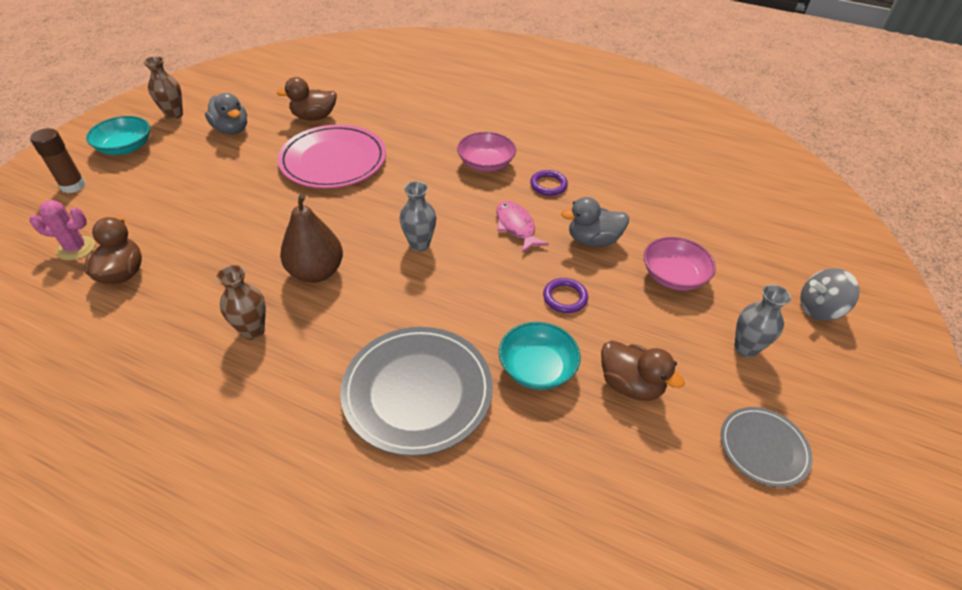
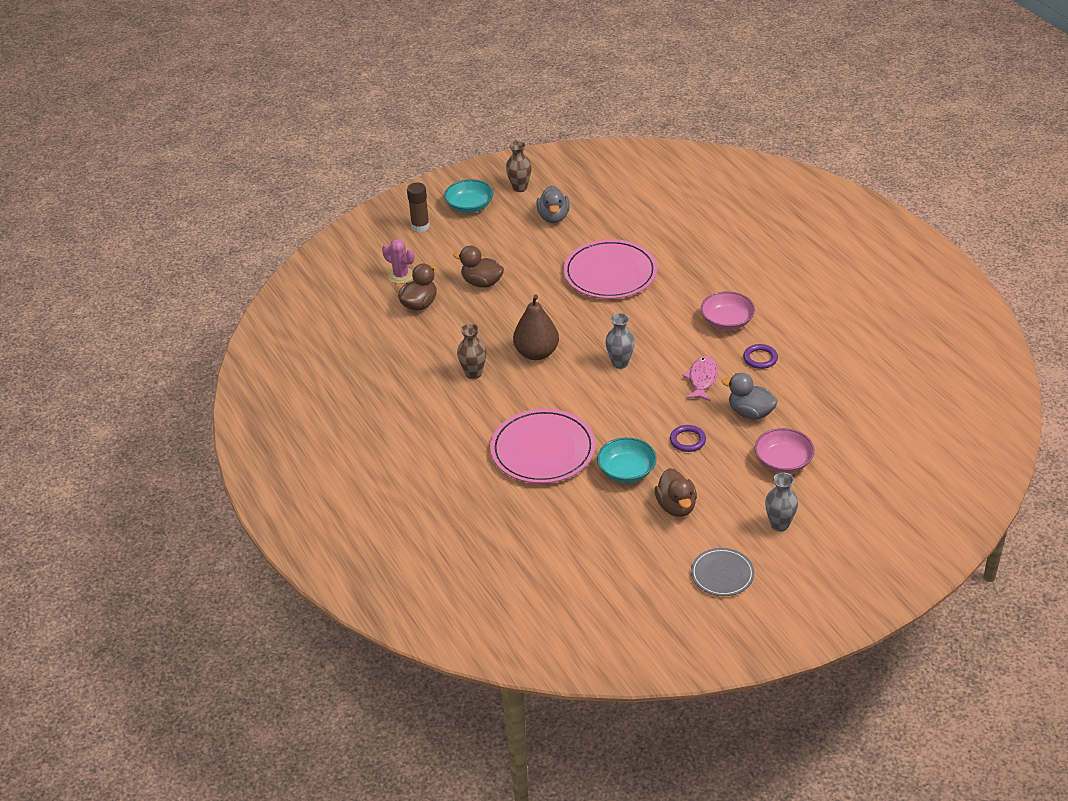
camera: 40 degrees right, 5 degrees down
(314, 117) = (624, 228): brown duck -> brown duck (482, 283)
(417, 392) = (543, 450): grey plate -> pink plate
(819, 309) = (868, 529): grey spinning top -> none

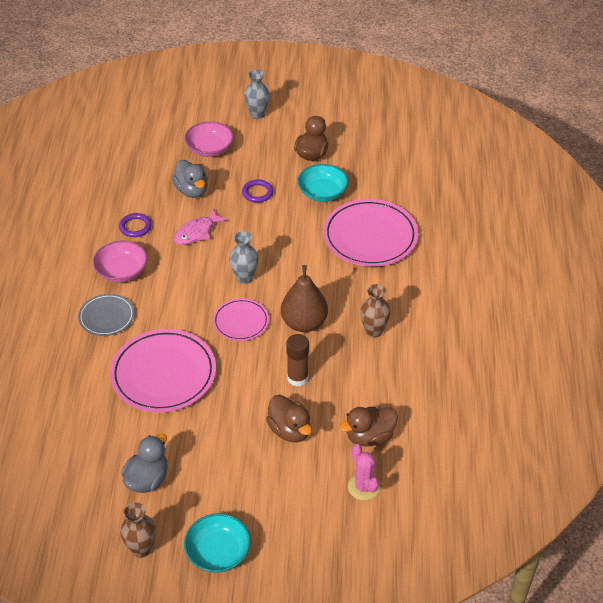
camera: 150 degrees left, 5 degrees up
(420, 226) = (294, 552): brown glue stick -> brown glue stick (297, 378)
(589, 331) = (241, 321): none -> pink plate
(722, 574) = (324, 105): grey plate -> grey plate (107, 317)

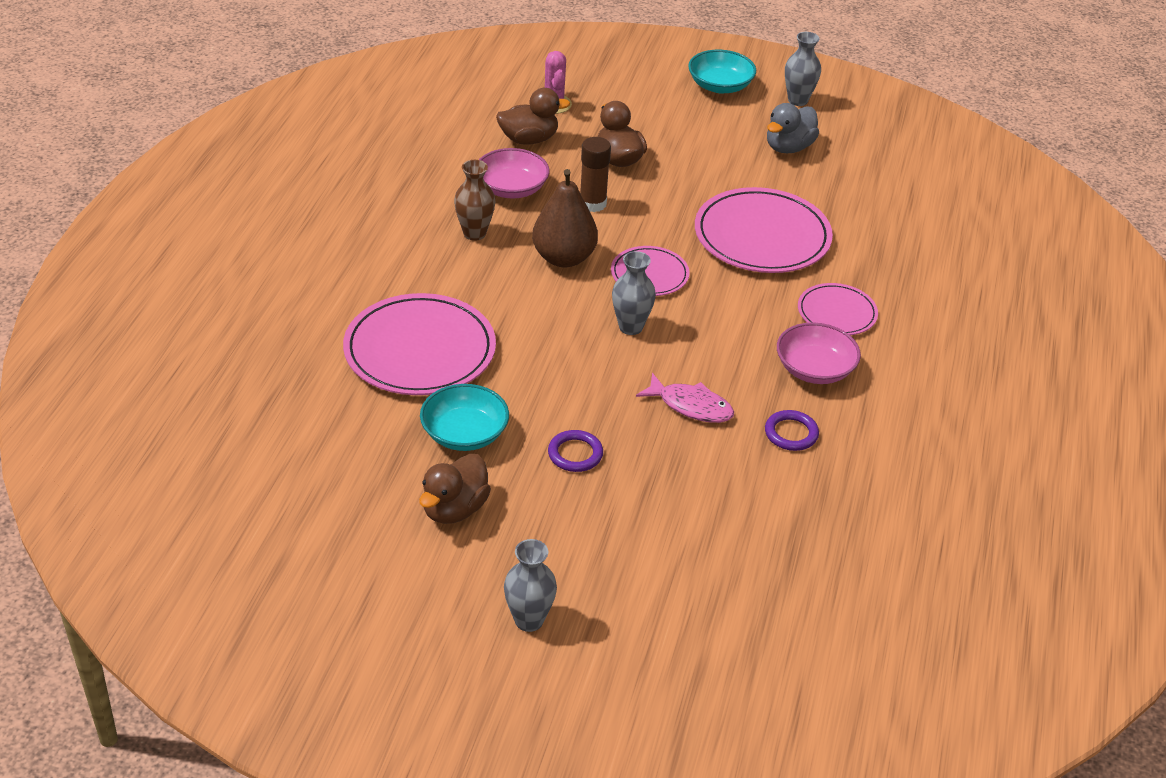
camera: 170 degrees left, 5 degrees down
(107, 317) = (837, 313): grey plate -> pink plate
(141, 549) = (798, 100): brown vase -> grey vase
(192, 190) = (688, 479): grey duck -> none
(197, 232) = (691, 406): pink fish -> pink fish turned 60 degrees clockwise
(209, 148) = (641, 558): pink bowl -> pink bowl (511, 188)

